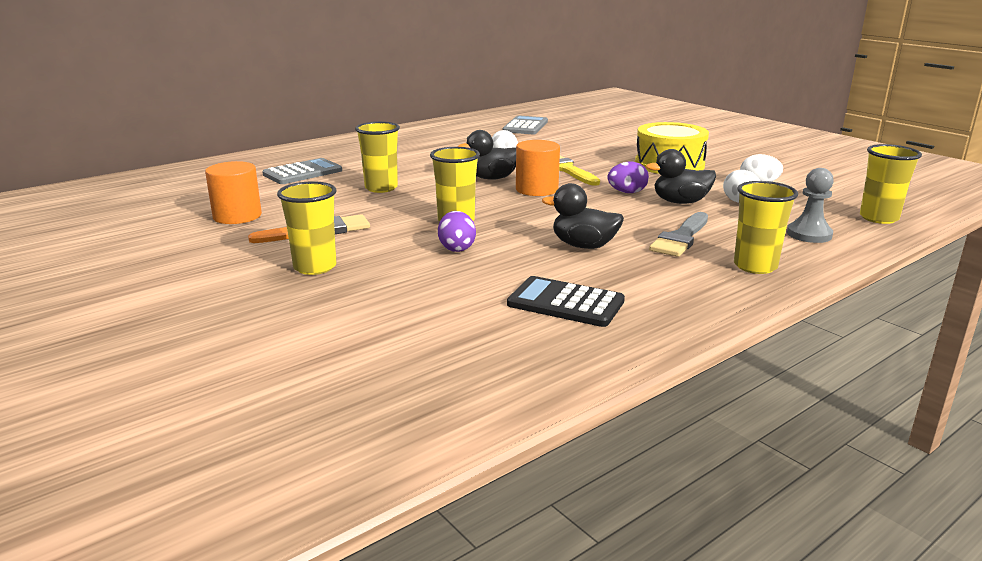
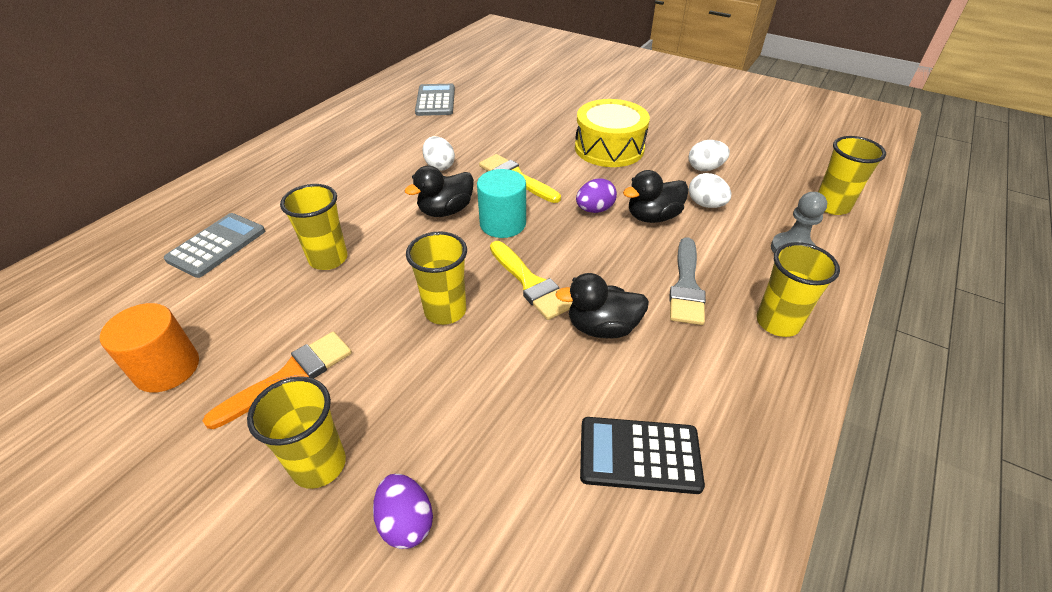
camera: 20 degrees left, 20 degrees up
(456, 248) = (471, 370): purple egg -> purple egg (406, 522)
(536, 189) = (503, 224): orange cylinder -> turquoise cylinder
(537, 218) = (530, 283): none -> yellow brush

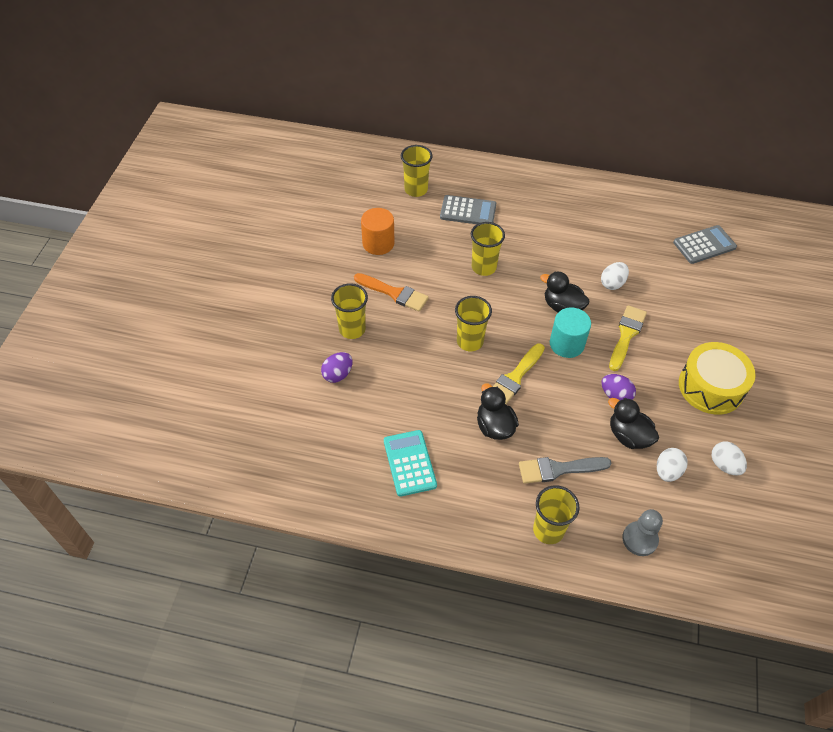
camera: 70 degrees right, 10 degrees up
(639, 455) = (409, 463): black calculator -> turquoise calculator
(832, 206) = (724, 572): yellow cup -> yellow cup (416, 190)

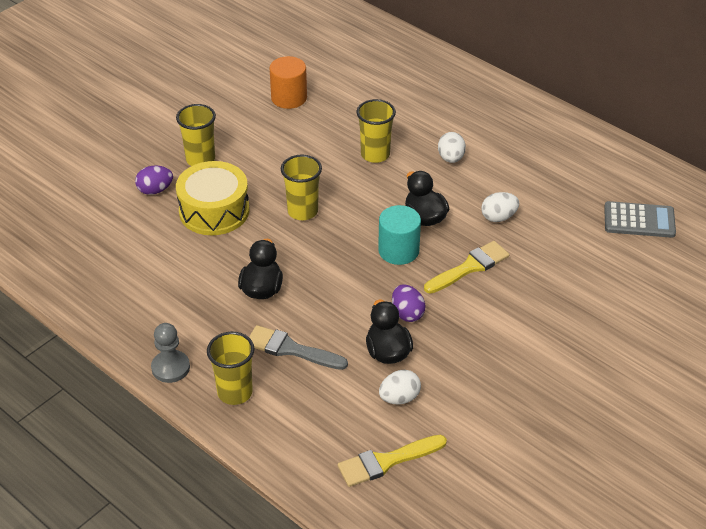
camera: 30 degrees right, 10 degrees down
(394, 293) = (266, 144): orange brush -> none
(409, 463) = (156, 285): turquoise calculator -> none
(416, 190) = (368, 65): yellow cup -> none
(468, 211) = (404, 101): grey calculator -> none
(515, 377) = (319, 258): yellow brush -> yellow brush (386, 461)
(639, 539) = (316, 439): grey pawn -> grey pawn (170, 368)
(711, 387) = (518, 347): yellow drum -> yellow drum (214, 211)
(724, 465) = (465, 419): white egg -> white egg (451, 158)

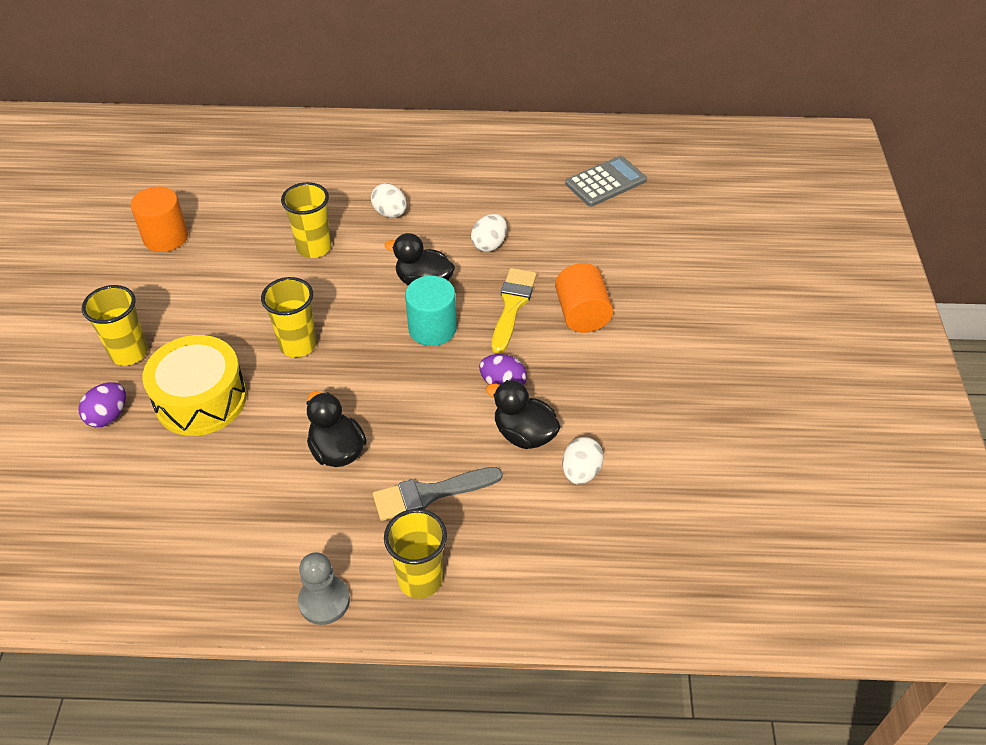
camera: 40 degrees left, 5 degrees up
(386, 461) = (634, 543): yellow brush -> none
(514, 301) = (582, 314): none -> orange cylinder

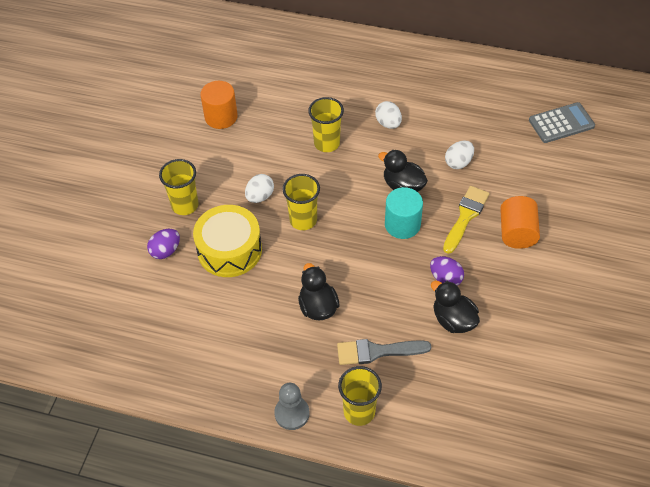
camera: 15 degrees right, 5 degrees up
(580, 472) = (488, 357): white egg -> white egg (260, 196)

